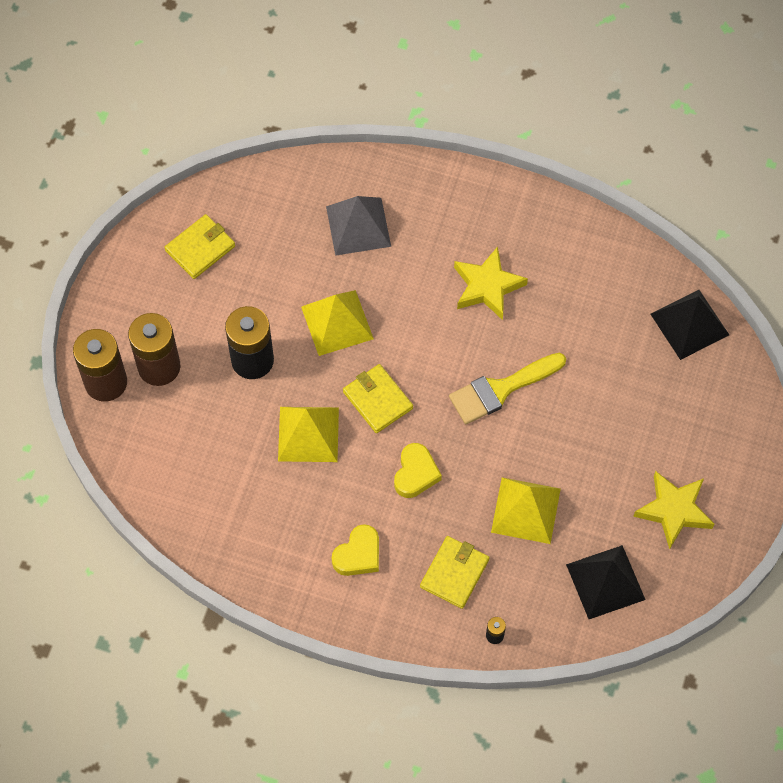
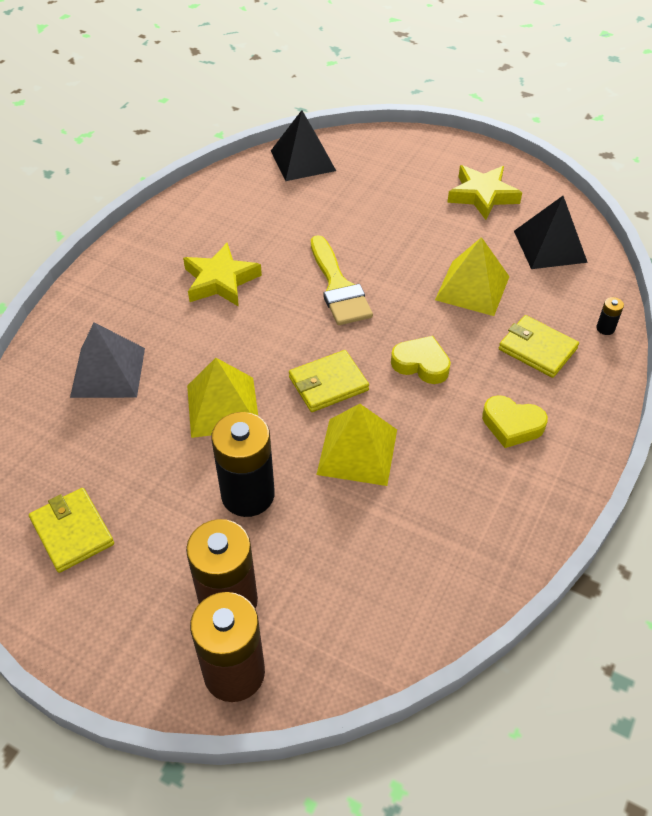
camera: 80 degrees left, 15 degrees down
(358, 554) = (512, 425): yellow heart -> yellow heart turned 150 degrees clockwise

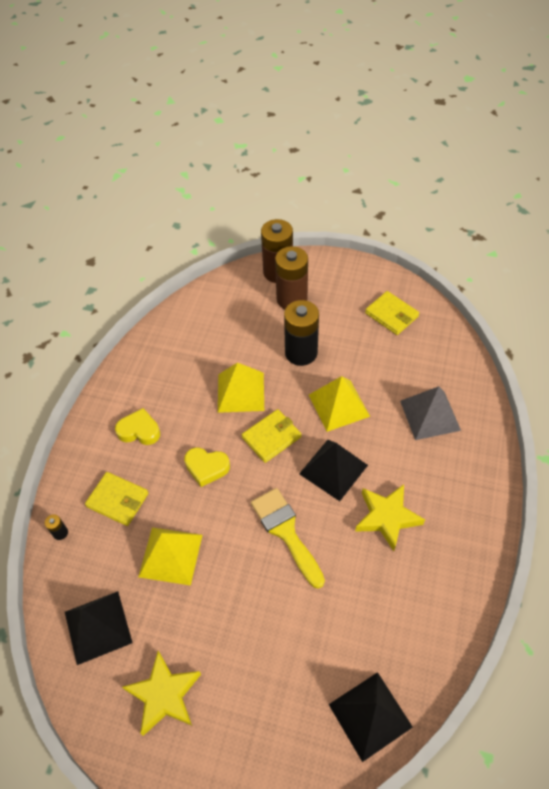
camera: 170 degrees right, 5 degrees up
(261, 335) = (333, 469): none -> black pyramid

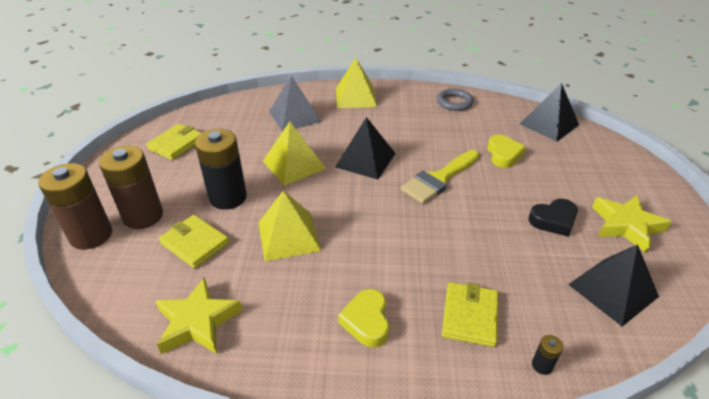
camera: 105 degrees left, 15 degrees down
(171, 555) = (506, 251): yellow pyramid -> yellow pyramid (356, 97)
(194, 620) = (553, 220): none -> black heart
(206, 467) = (395, 244): yellow heart -> yellow heart (503, 155)
(271, 437) = (343, 203): yellow wallet -> yellow wallet (195, 243)
(387, 517) = (399, 129): yellow star -> yellow star (197, 322)
(443, 605) = (454, 102): none -> grey ring

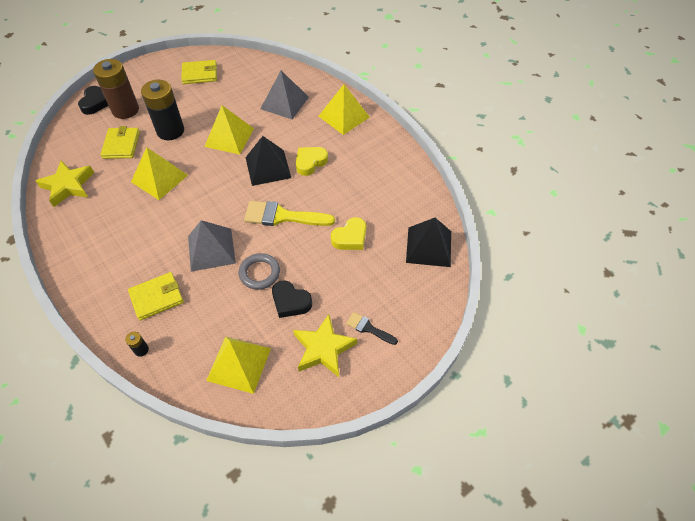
camera: 50 degrees right, 15 degrees up
(91, 235) = (95, 103): brown battery -> black heart
(367, 321) = (118, 252): yellow heart -> yellow heart (310, 162)
(436, 242) = (211, 249): none -> grey pyramid
(454, 102) = (399, 173): grey ring -> grey ring (259, 273)
(612, 290) = (239, 364): black pyramid -> yellow pyramid
(618, 190) = (368, 328): none -> black brush

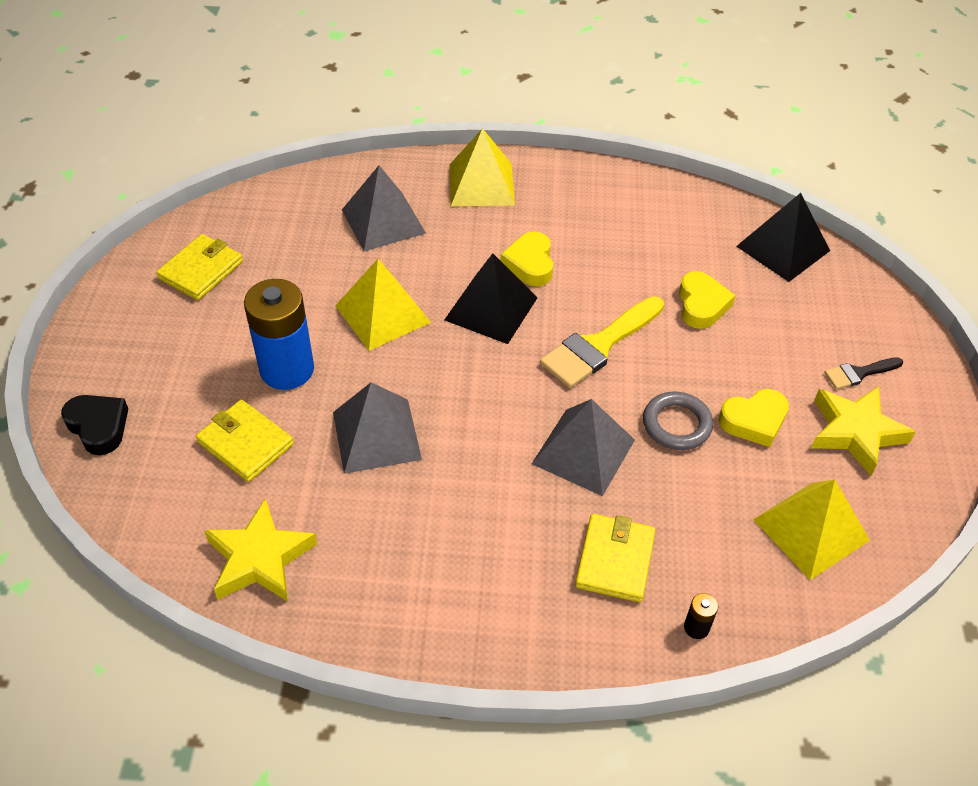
camera: 50 degrees left, 5 degrees down
(125, 110) = (167, 397): brown battery -> none
(159, 178) = (376, 435): yellow pyramid -> grey pyramid
(170, 131) = (287, 369): black battery -> blue battery
(290, 302) = (754, 421): black heart -> yellow heart

